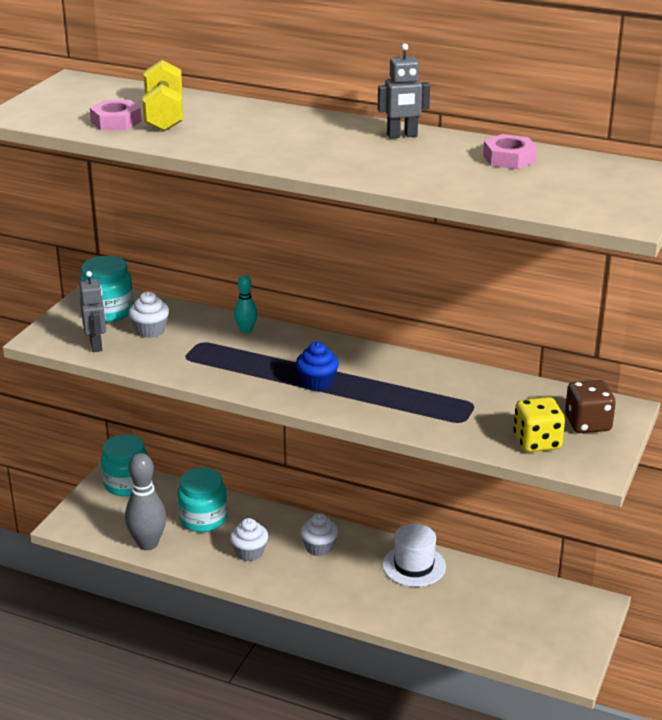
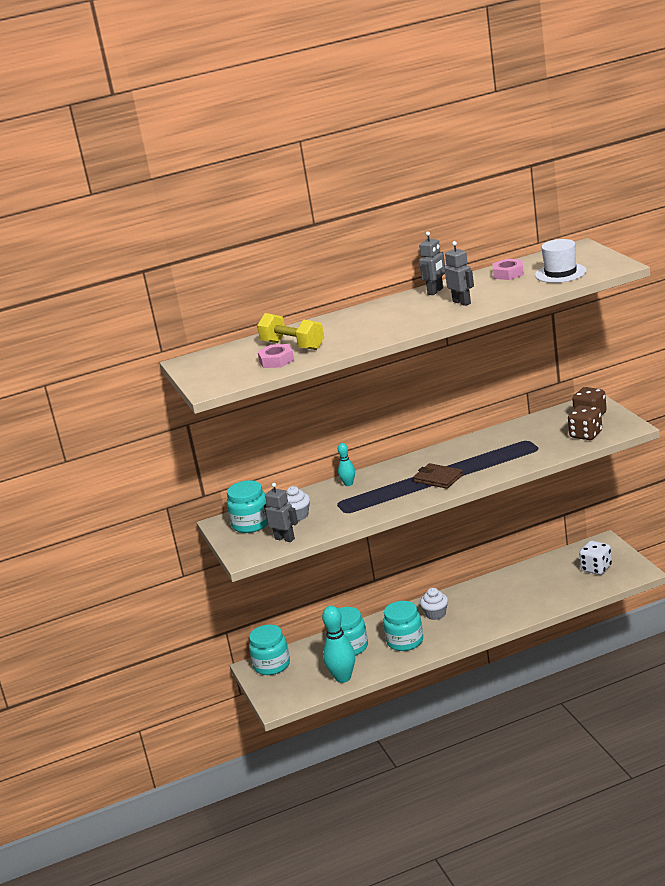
camera: 40 degrees left, 5 degrees down
(148, 544) = (343, 678): grey bowling pin -> turquoise bowling pin
(249, 552) = (405, 641): white cupcake -> turquoise jar
(317, 383) = (438, 478): blue cupcake -> brown wallet
(387, 162) = (462, 302): none -> grey robot
(414, 566) = (496, 587): white hat -> white hat (560, 273)
(537, 442) = (586, 435): yellow dice -> brown dice
(537, 627) = (596, 568): none -> white dice

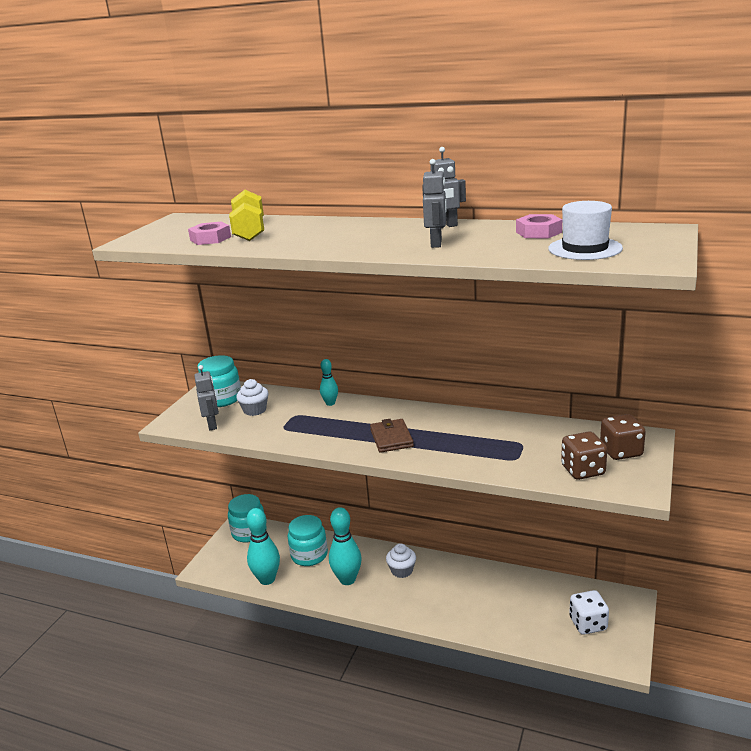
camera: 40 degrees right, 0 degrees up
(405, 641) = (347, 579): turquoise jar -> turquoise bowling pin

